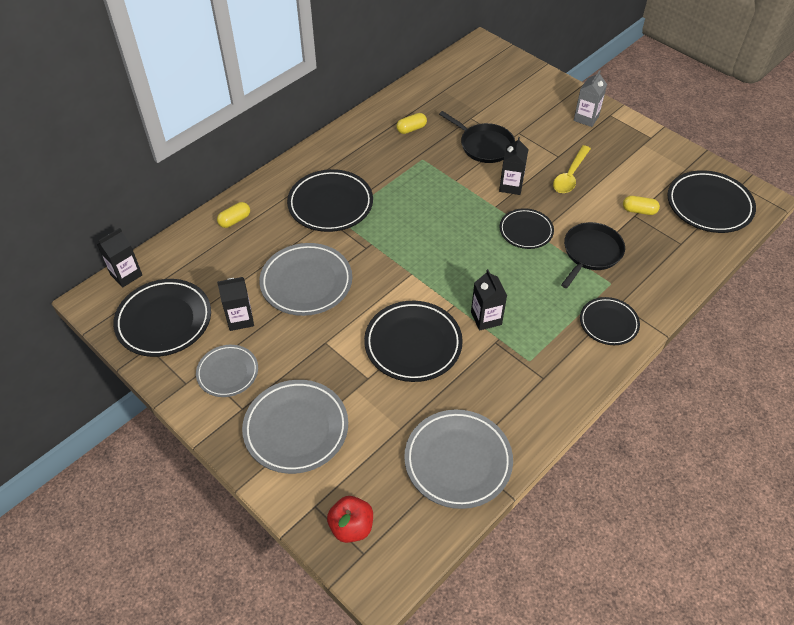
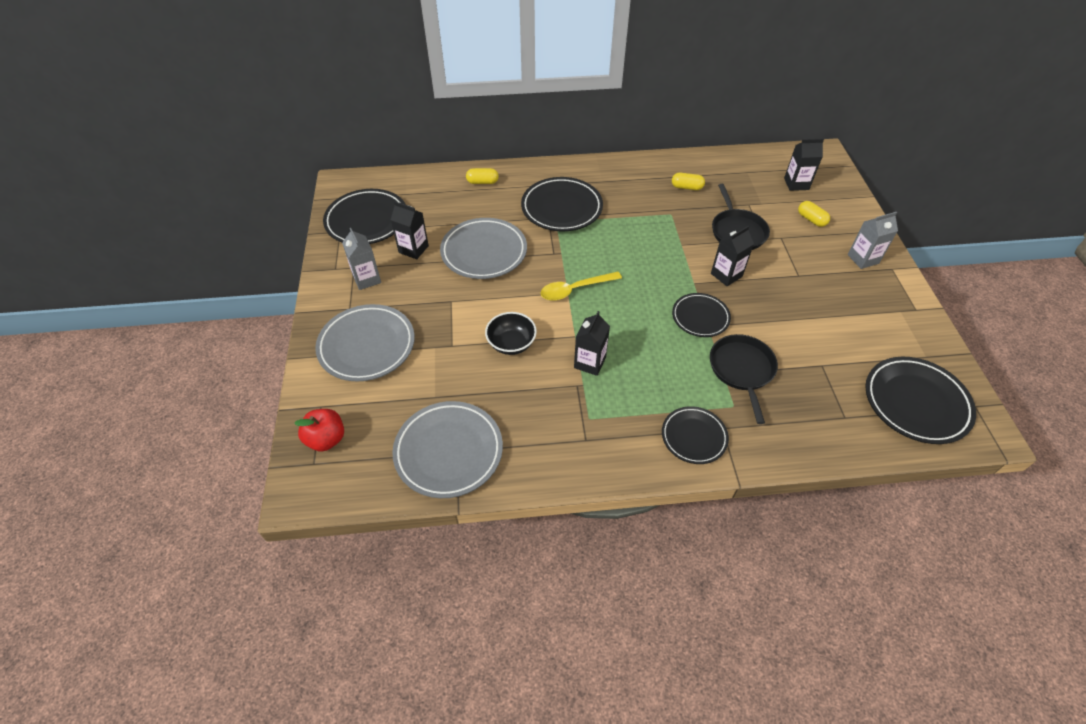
camera: 40 degrees right, 0 degrees up
(126, 275) = (377, 178): black carton -> black carton (796, 184)
(227, 373) = (367, 279): grey plate -> grey carton
(413, 344) = (511, 344): black plate -> black bowl
(570, 175) = (793, 297): yellow spoon -> yellow spoon (575, 289)
(591, 253) = (742, 370): black pan -> black pan turned 75 degrees counterclockwise
(639, 211) = (831, 364): yellow capsule -> yellow capsule (811, 219)

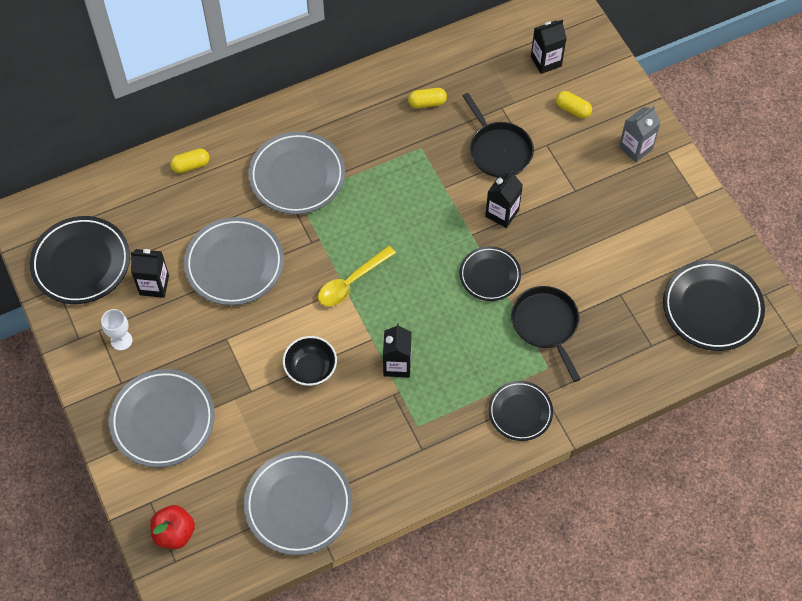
camera: 20 degrees left, 10 degrees up
(367, 279) = (121, 340): grey carton -> white goblet
(561, 208) = (297, 176): black plate -> grey plate

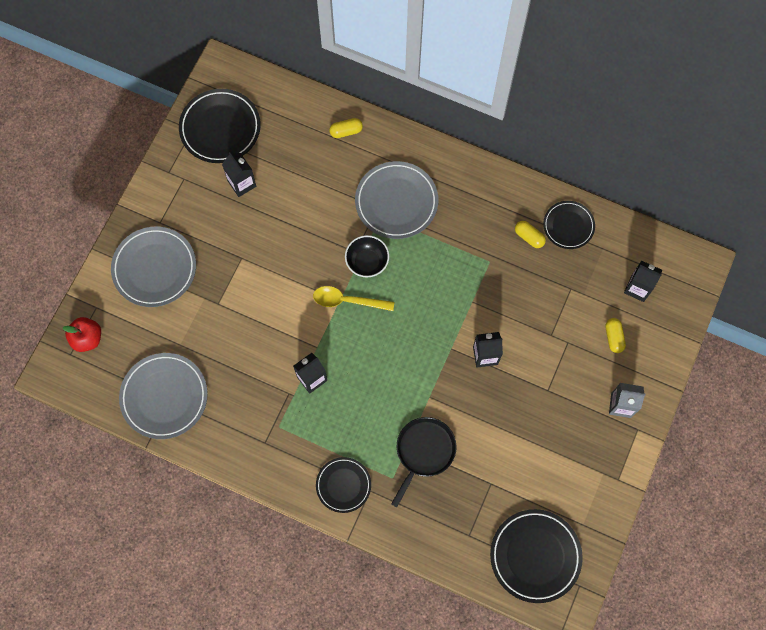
camera: 50 degrees right, 10 degrees up
(121, 340) = (188, 197): white goblet -> none
(191, 165) = (346, 131): yellow capsule -> yellow capsule turned 45 degrees counterclockwise
(234, 264) = (298, 218): grey plate -> none
(311, 369) = (263, 327): black bowl -> black bowl (367, 262)
(490, 275) = (429, 385): black plate -> black plate (568, 226)
(498, 150) = (534, 313): black pan -> none

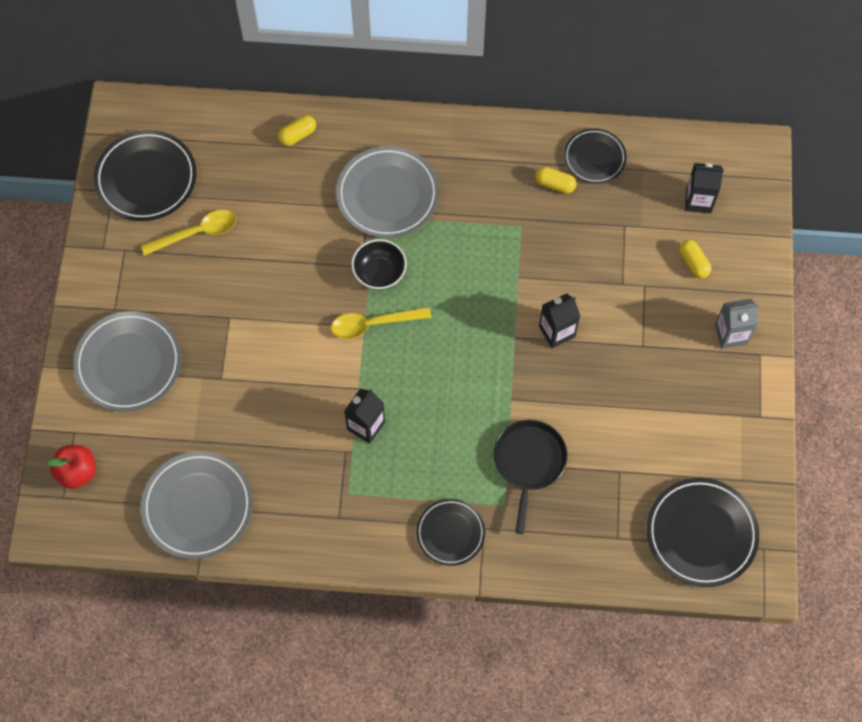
camera: 20 degrees left, 5 degrees down
(242, 184) = (196, 233): black carton -> yellow spoon

